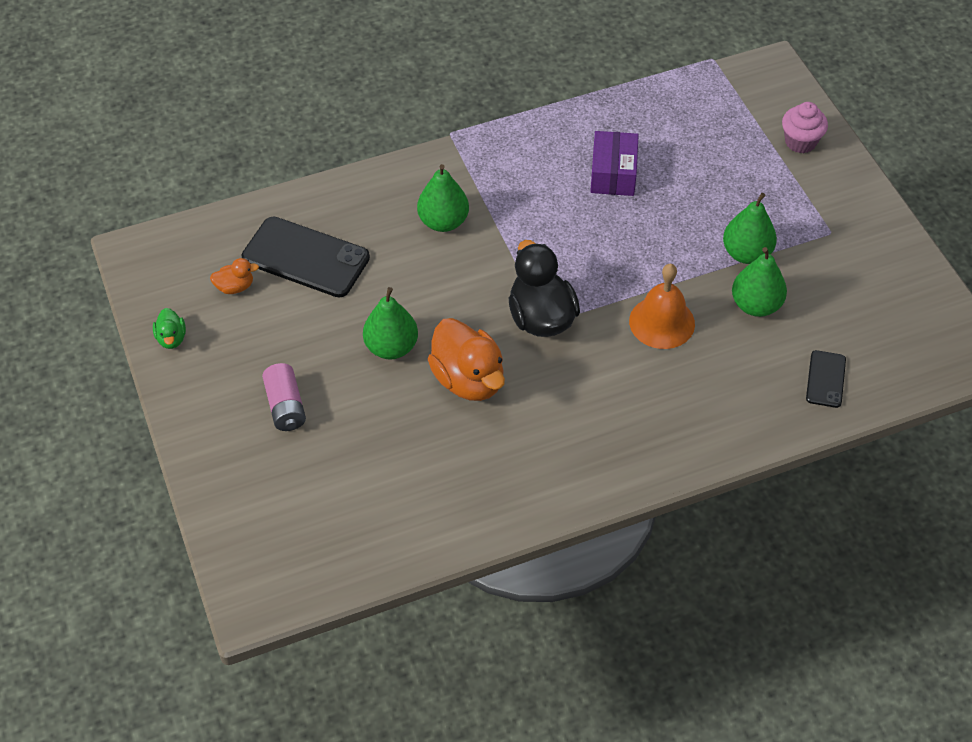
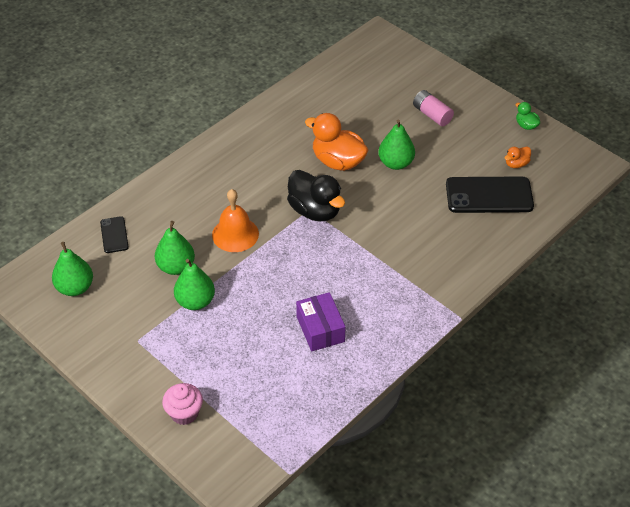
camera: 155 degrees right, 5 degrees down
(443, 222) = (418, 249): green pear -> green pear (75, 288)

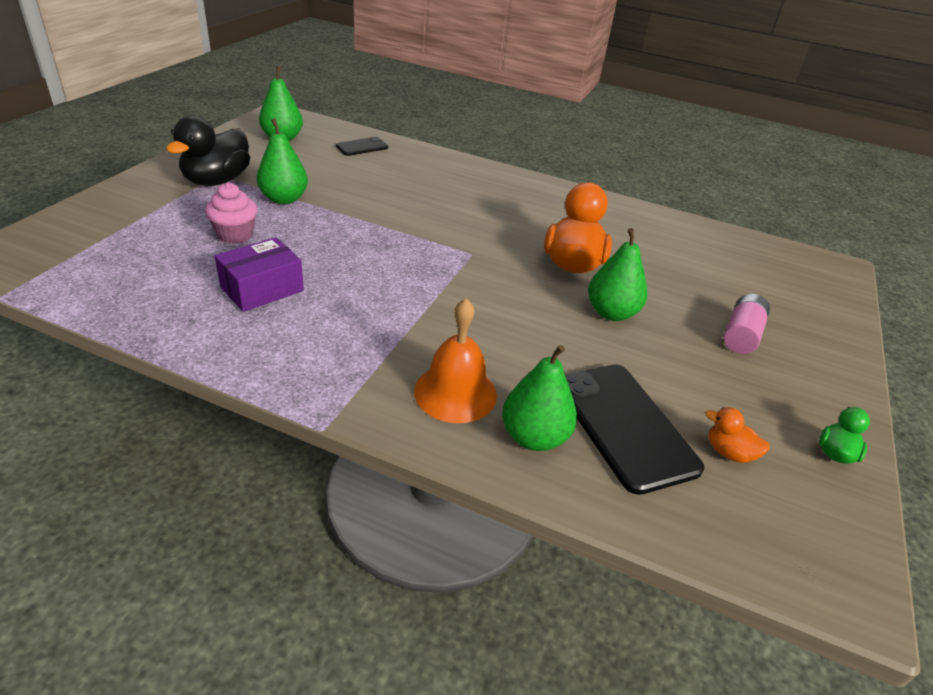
camera: 65 degrees right, 10 degrees down
(176, 267) = (332, 182): green pear -> green pear (534, 437)
(184, 413) = (111, 213): pink cupcake -> pink cupcake (235, 235)
(235, 234) = (399, 209): orange bell -> orange bell (455, 392)
(315, 210) = (472, 257): black duck -> black duck (217, 181)

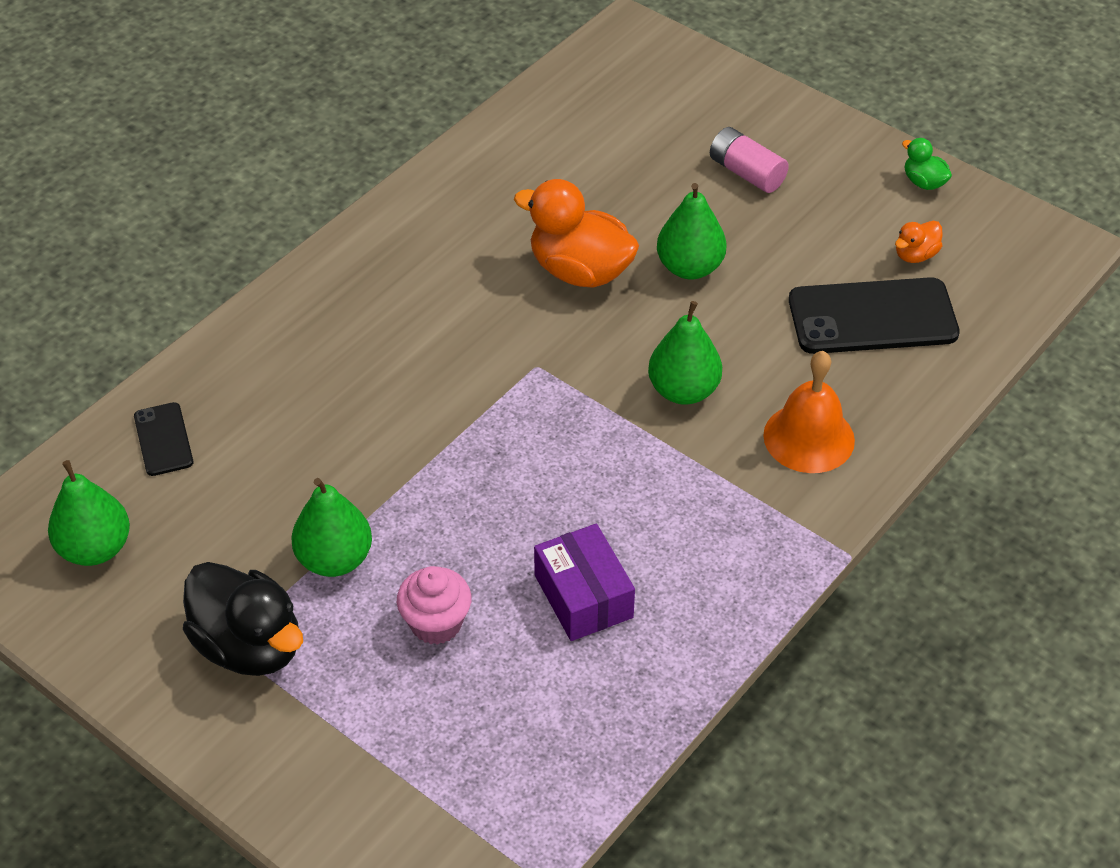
camera: 70 degrees left, 10 degrees up
(534, 437) = (880, 390): green pear -> green pear (683, 391)

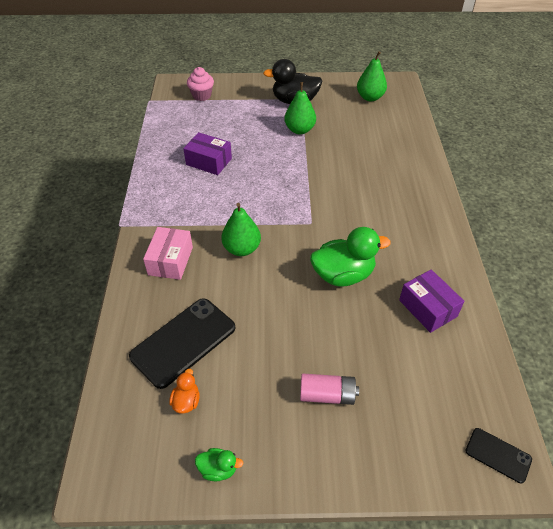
camera: 140 degrees right, 0 degrees up
(163, 439) = (398, 129): black phone -> black phone (498, 455)
(436, 623) = (248, 132): pink cupcake -> pink cupcake (201, 96)
(524, 177) = (428, 308): none -> purple box
(580, 271) = (343, 275): orange duck -> green duck
(689, 267) = (297, 310): green pear -> none
(809, 437) = (170, 261): orange bell -> pink box

